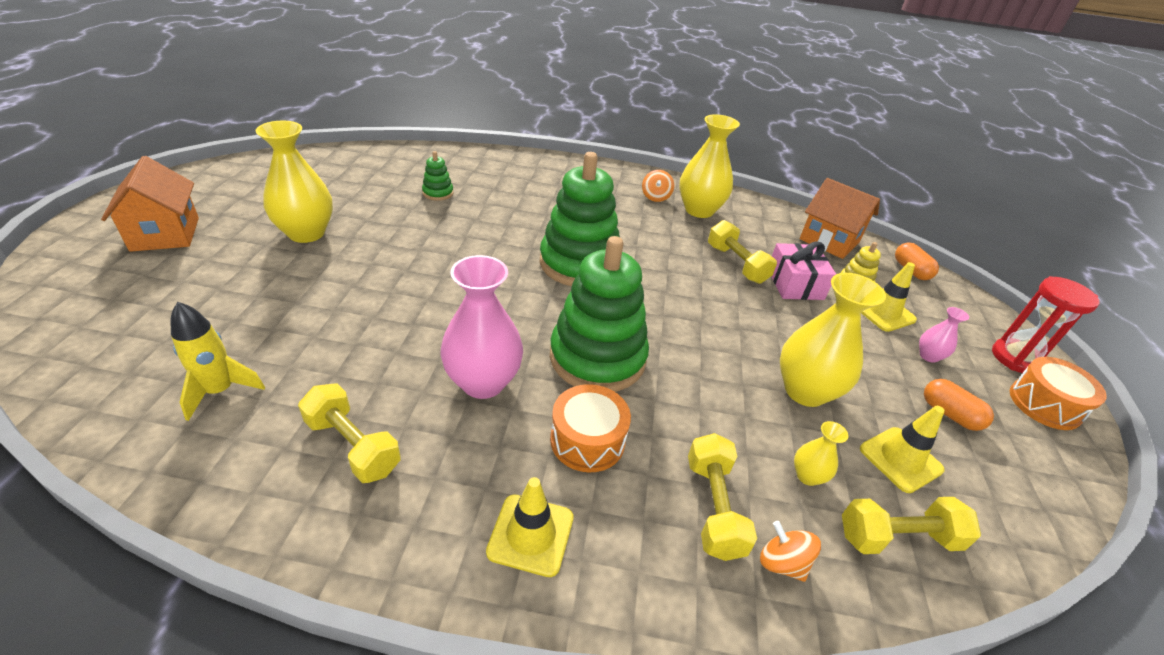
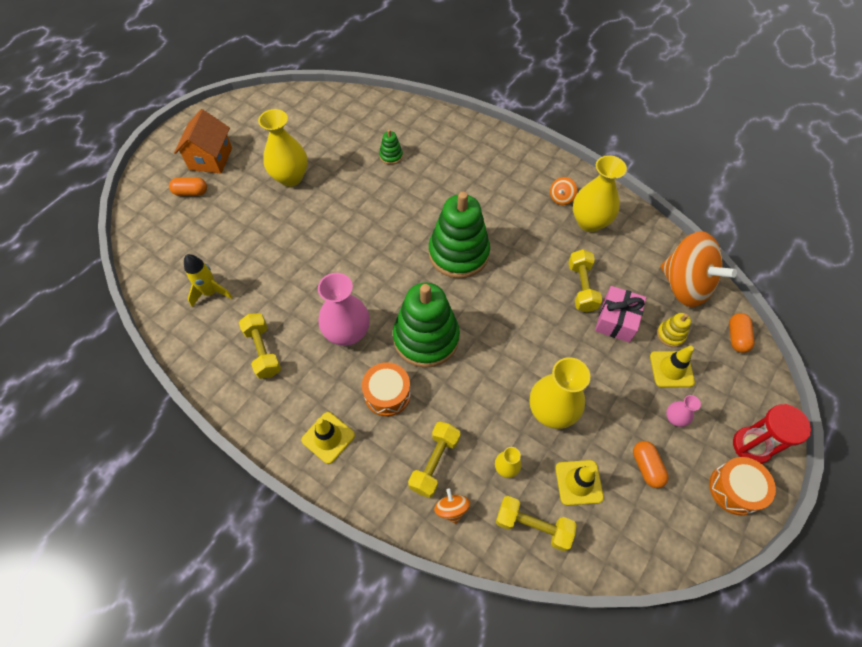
camera: 30 degrees right, 20 degrees up
(141, 276) = (191, 192): none -> orange capsule
(829, 241) = (684, 285): orange house -> orange spinning top

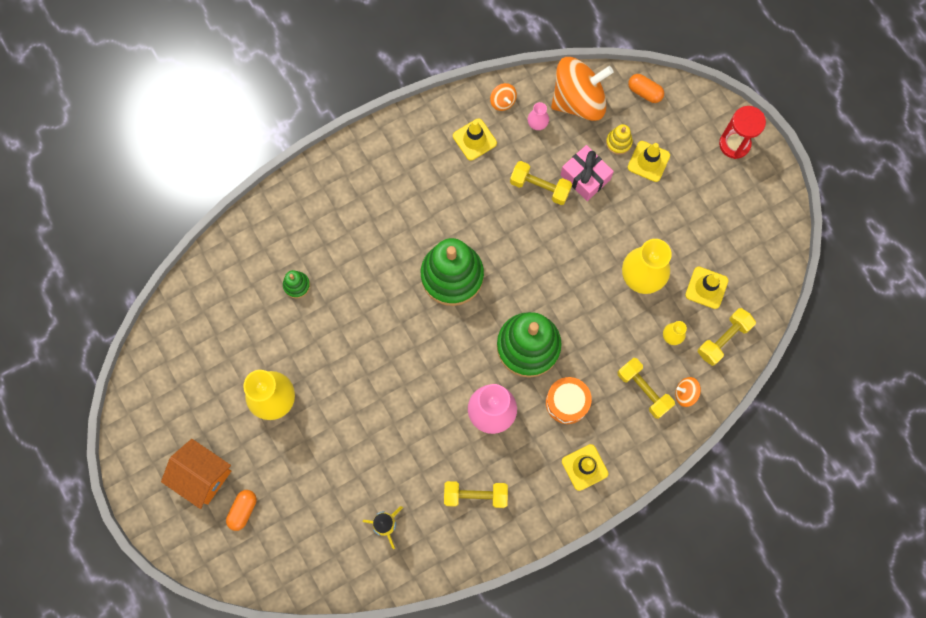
camera: 65 degrees left, 15 degrees up
(561, 198) = (434, 149): orange spinning top -> orange spinning top (503, 101)
(589, 222) = (474, 139): yellow vase -> yellow traffic cone
(646, 467) = (716, 231): orange capsule -> none
(674, 418) = (689, 185): pink vase -> pink vase (537, 124)
(734, 489) = (759, 178): orange drum -> none

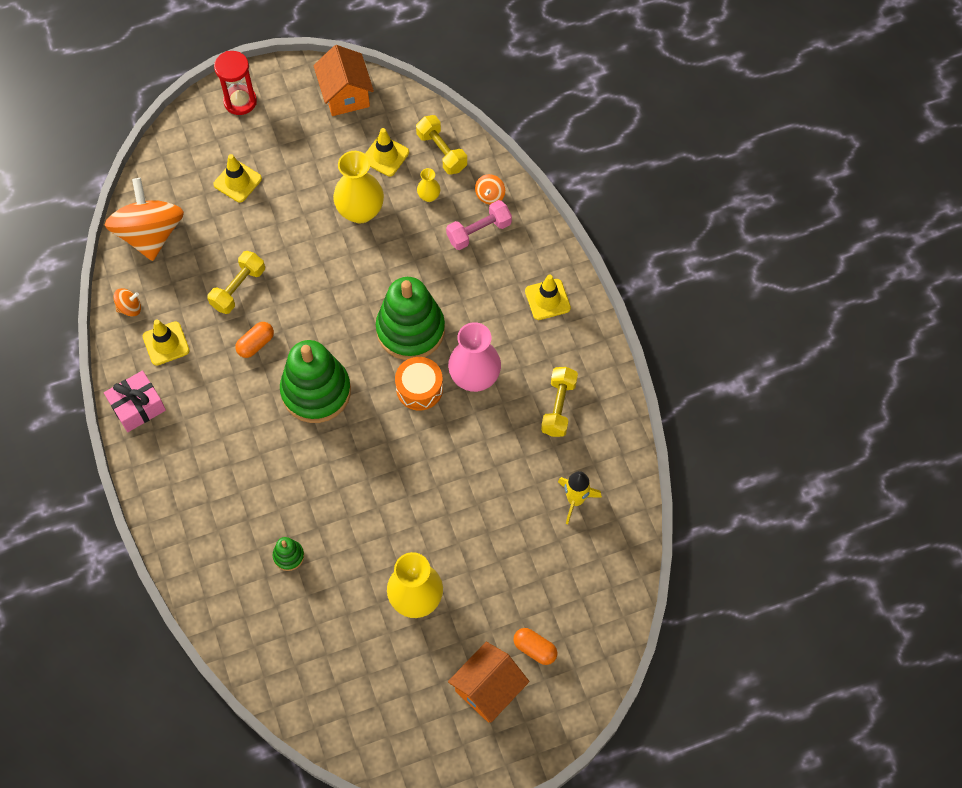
camera: 80 degrees left, 10 degrees down
(537, 124) = (166, 278): pink vase -> none
(567, 402) = (477, 304): orange drum -> orange drum (419, 388)
(585, 177) = (239, 243): pink gift -> pink gift (138, 407)
(618, 142) = (209, 205): yellow stacking toy -> none
(643, 390) = (479, 232): yellow dumbbell -> pink dumbbell
(644, 92) = (159, 170): orange capsule -> orange capsule (256, 344)
(765, 237) = (345, 95): none -> orange house

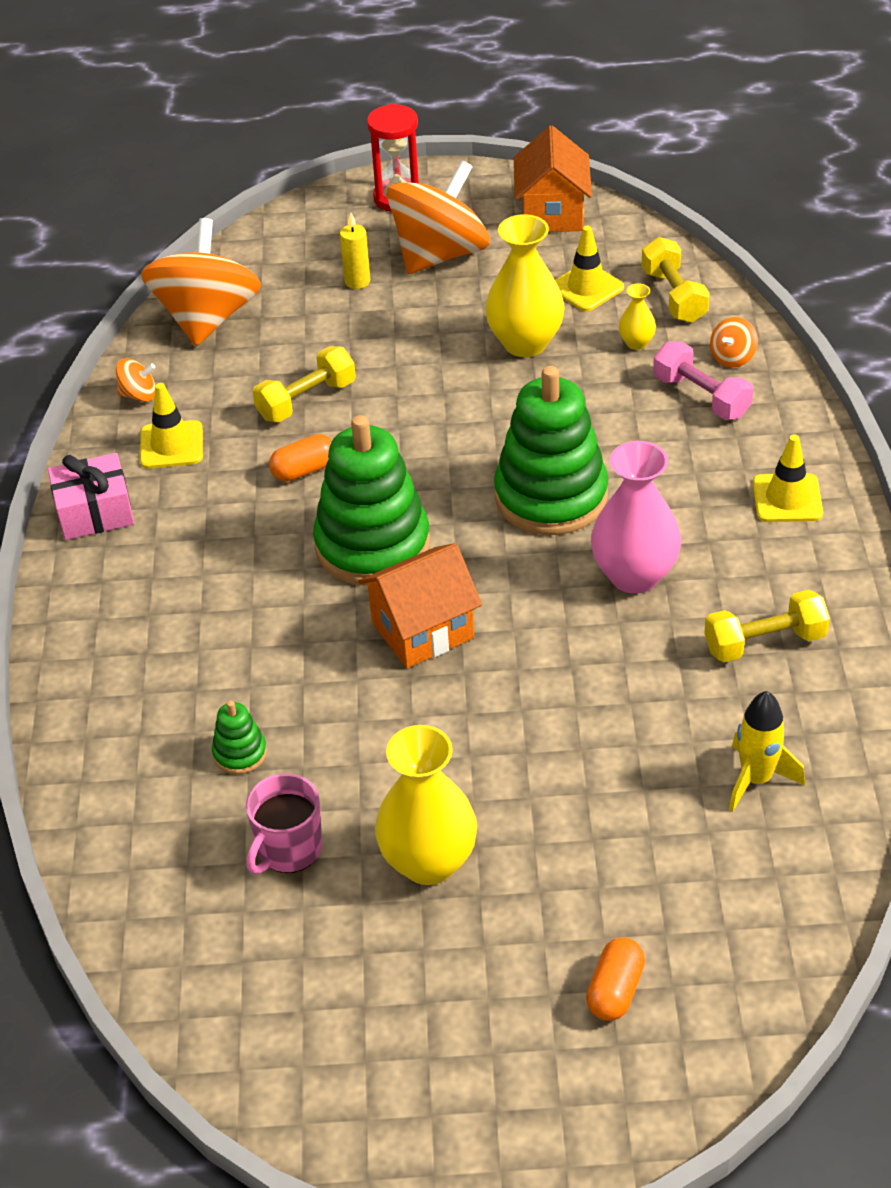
camera: 20 degrees right, 20 degrees down
(237, 181) = (357, 281): yellow traffic cone -> yellow candle
(284, 146) = (440, 254): none -> orange spinning top
(337, 610) = (288, 849): none -> pink mug
(419, 388) = (538, 573): orange drum -> none
(479, 232) = (701, 397): pink dumbbell -> pink dumbbell turned 60 degrees clockwise
(488, 689) = (508, 1034): orange house -> orange house (422, 630)
(535, 649) = (615, 990): orange capsule -> orange capsule turned 60 degrees clockwise
(558, 407) = (764, 642): yellow dumbbell -> yellow dumbbell turned 45 degrees clockwise

